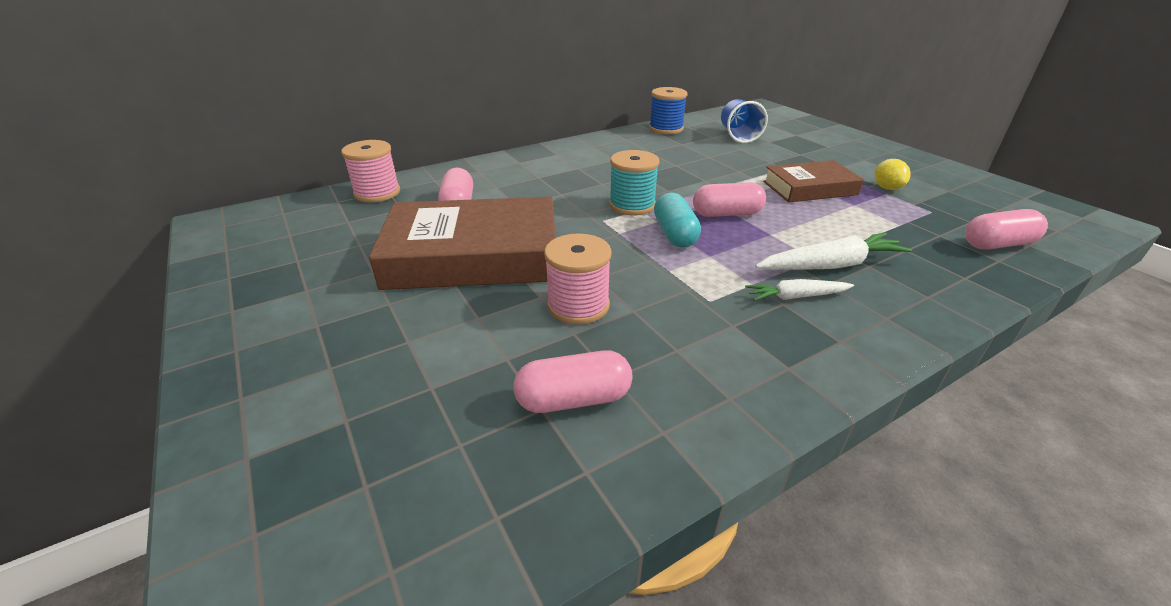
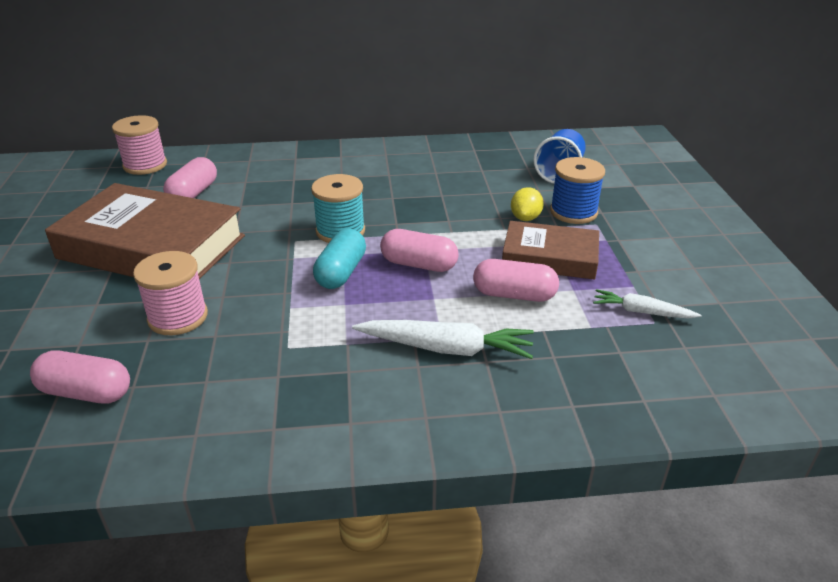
camera: 25 degrees right, 0 degrees up
(666, 129) = (489, 147): blue spool -> blue spool (573, 212)
(796, 296) = (368, 368): white carrot -> white carrot (641, 312)
(887, 188) = (643, 279): yellow lemon -> yellow lemon (525, 218)
(997, 244) = (672, 382): pink capsule -> pink capsule (514, 295)

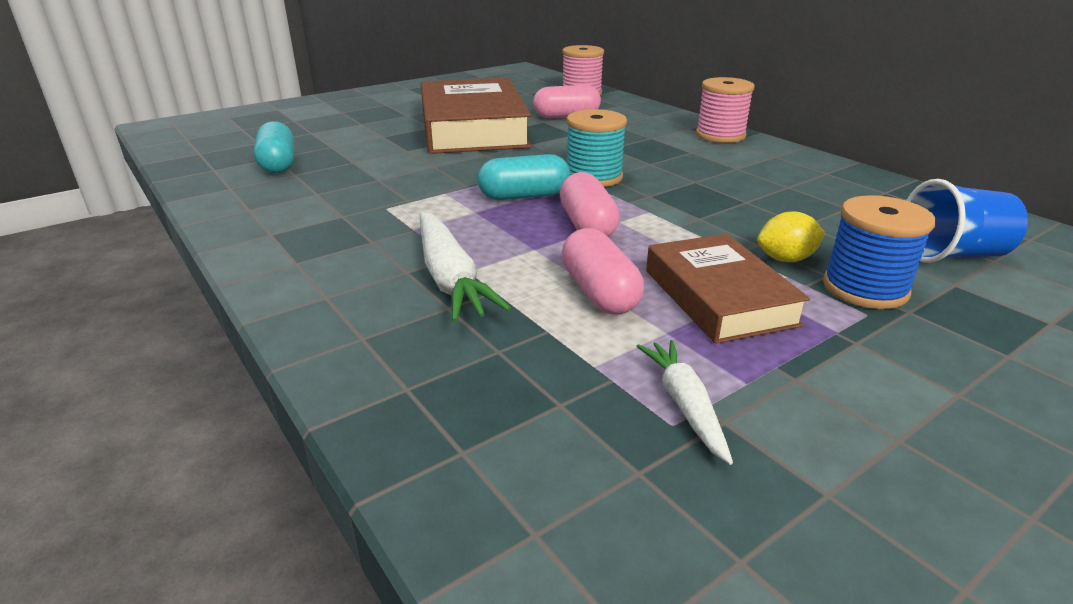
camera: 60 degrees right, 5 degrees down
(86, 392) = (278, 164): pink capsule -> turquoise capsule
(178, 317) = (390, 161): pink spool -> pink spool (720, 135)

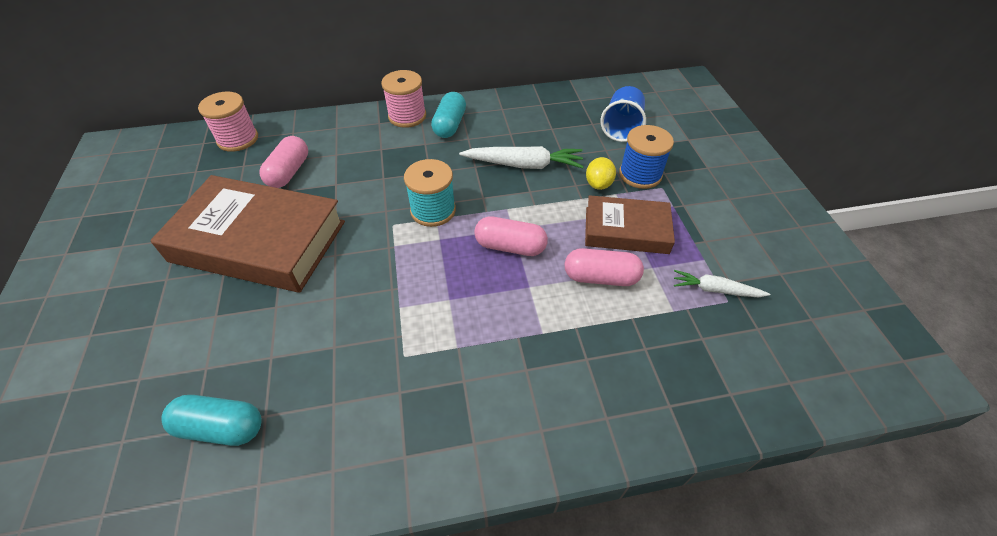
camera: 65 degrees left, 20 degrees up
(450, 278) = (549, 346): white carrot -> white carrot (524, 165)
(524, 196) = (441, 261): turquoise capsule -> turquoise capsule (450, 125)

